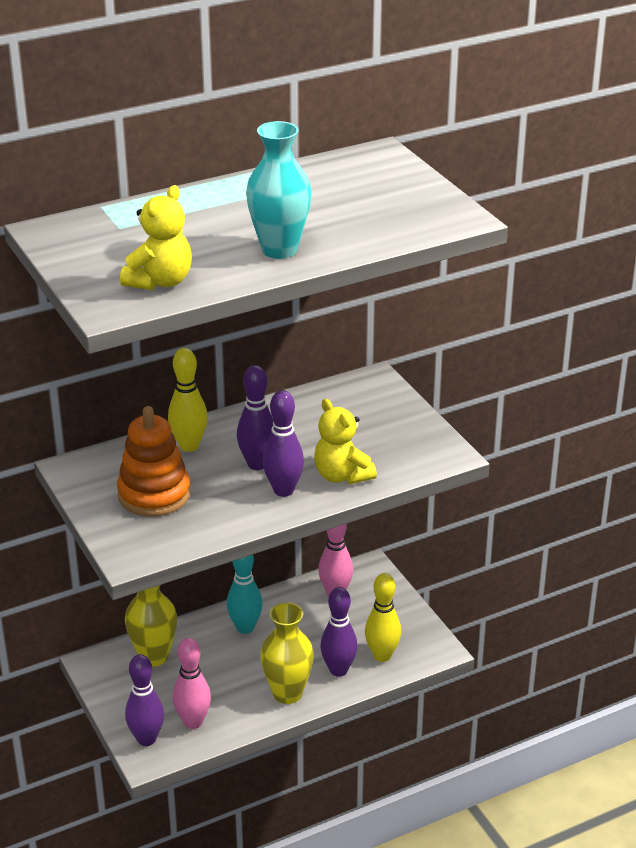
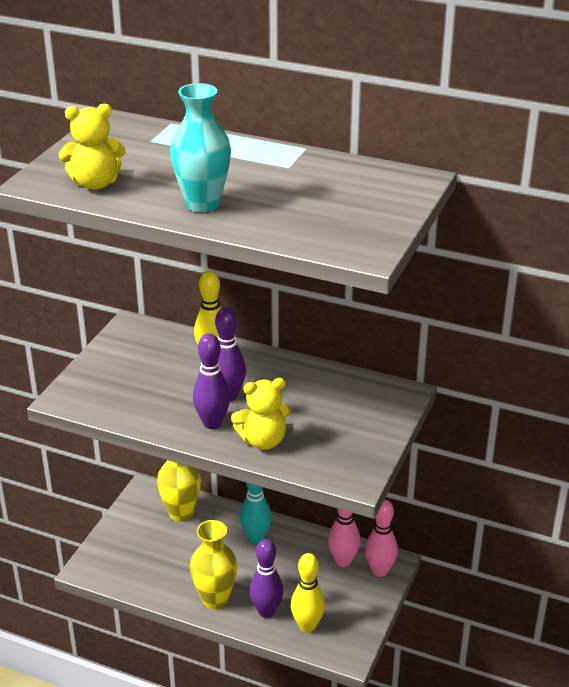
camera: 50 degrees right, 0 degrees up
(146, 739) = (102, 558): purple bowling pin -> none
(154, 494) = (141, 372): orange stacking toy -> none
(193, 722) = (140, 569): pink bowling pin -> pink bowling pin (380, 571)
(342, 475) = (263, 440): yellow teddy bear -> yellow teddy bear turned 120 degrees counterclockwise

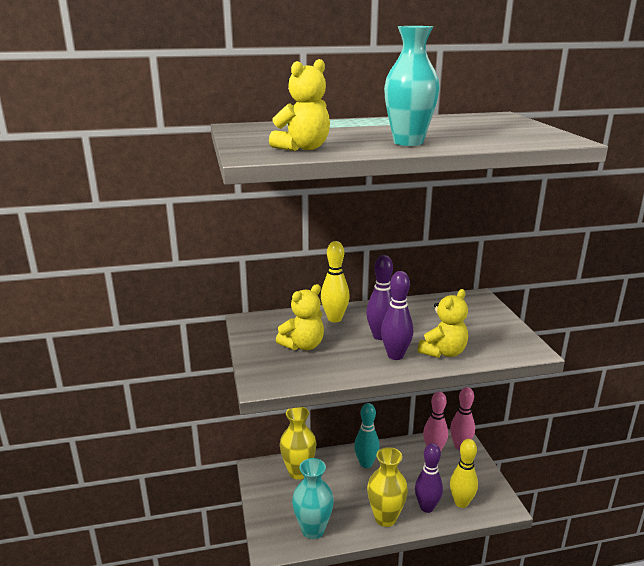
camera: 35 degrees left, 10 degrees down
(137, 573) = (313, 530): none -> turquoise vase
(144, 375) = (303, 345): none -> yellow teddy bear

